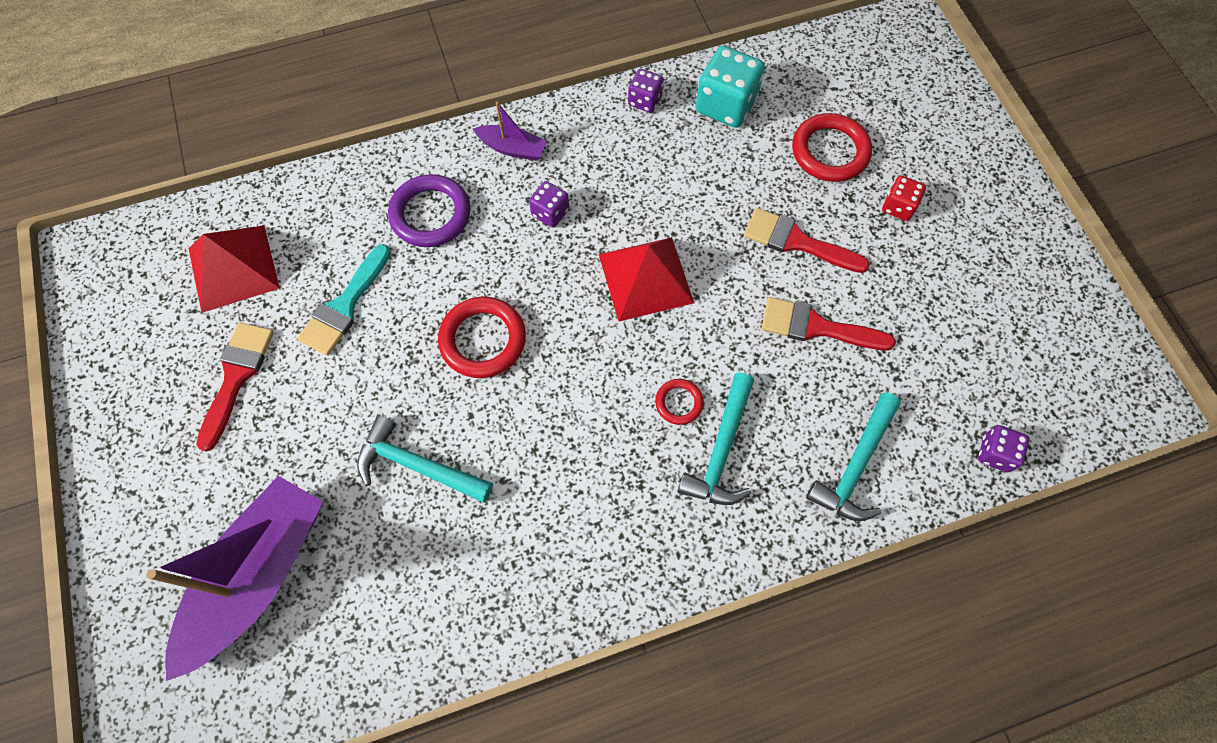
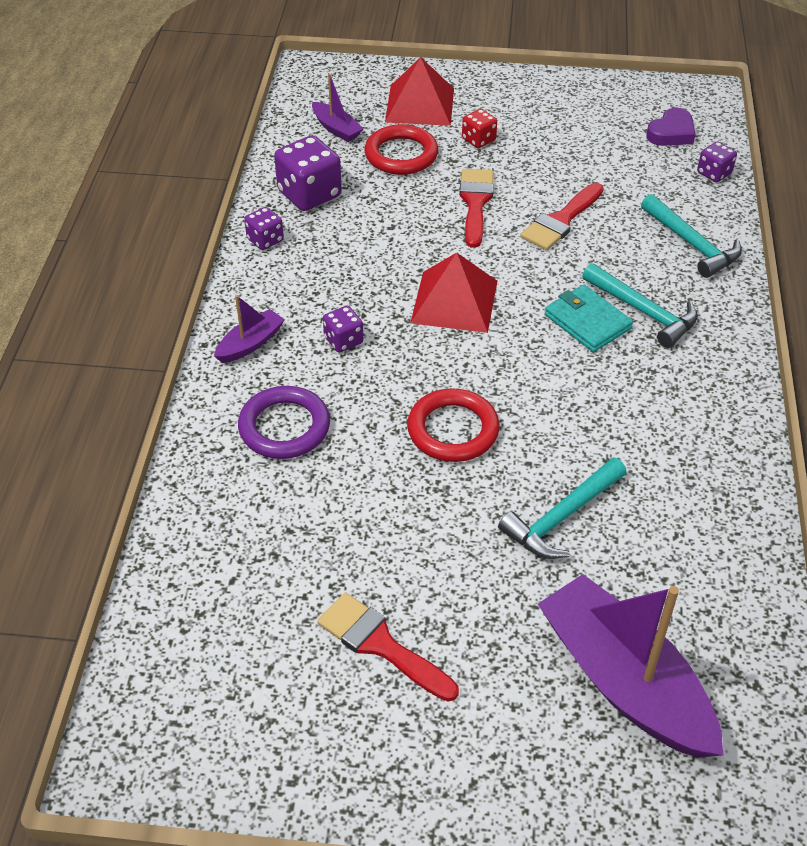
camera: 65 degrees left, 20 degrees down
(233, 268) = (237, 614): red pyramid -> red pyramid (419, 105)
(344, 306) = (349, 526): turquoise brush -> none
(679, 403) = (587, 322): red ring -> turquoise wallet
(725, 105) = (309, 194): turquoise dice -> purple dice
(797, 242) = (475, 203): red brush -> red brush turned 135 degrees clockwise
(834, 84) = (336, 129): none -> purple boat
(1040, 386) = (671, 133): none -> purple heart

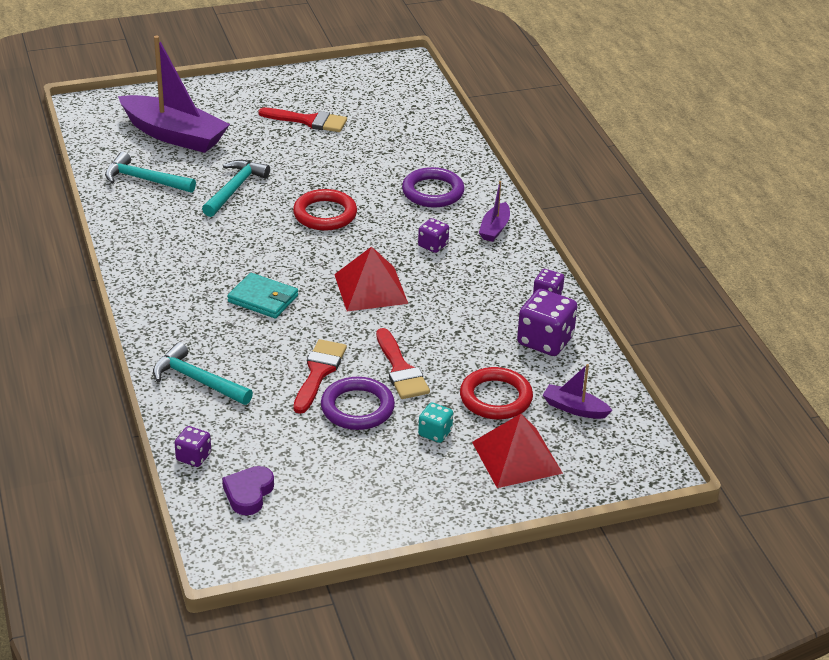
camera: 155 degrees right, 10 degrees down
(478, 140) = (435, 433): red dice -> turquoise dice
(539, 178) = (357, 408): none -> purple ring
(643, 311) = (222, 316): turquoise hammer -> turquoise hammer (145, 180)

